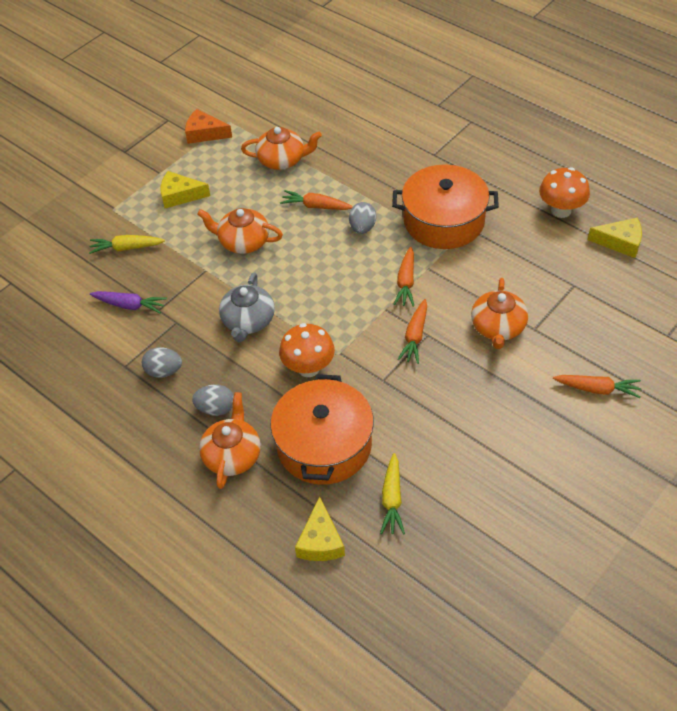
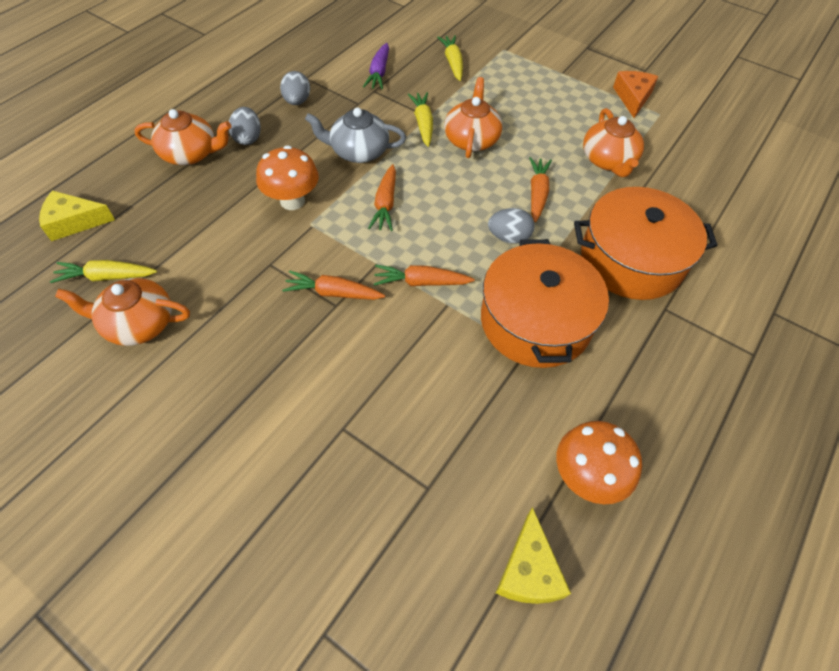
camera: 80 degrees right, 5 degrees up
(180, 195) = (532, 89): yellow cheese -> none
(216, 274) = (423, 124): none -> yellow carrot
(324, 445) = (189, 219): orange pot -> orange pot (631, 260)
(498, 328) = (345, 383): orange teapot -> orange teapot (138, 323)
(597, 389) = (227, 509): orange carrot -> orange carrot (385, 204)

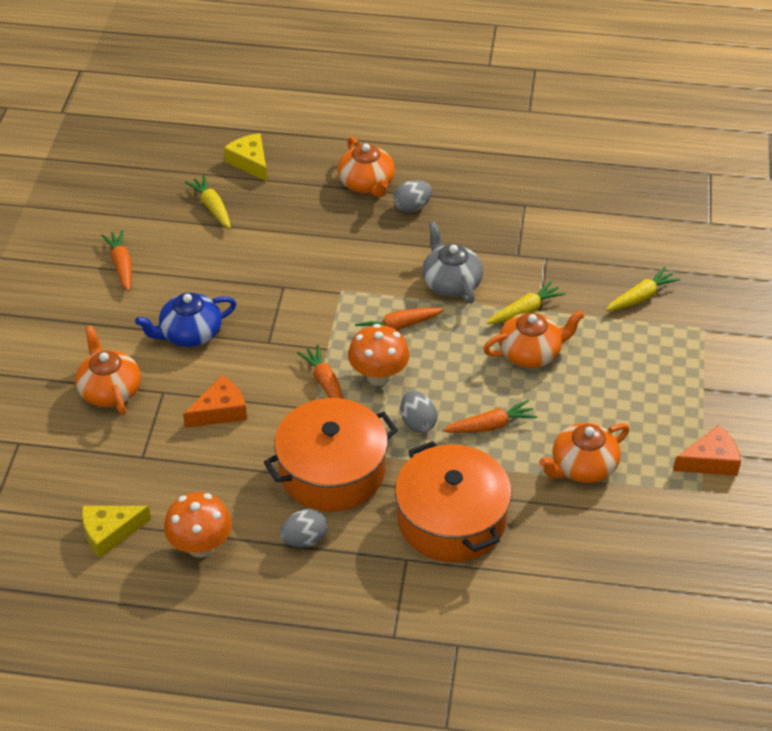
camera: 65 degrees right, 10 degrees down
(138, 323) = (183, 245): orange teapot -> orange teapot (110, 390)
(274, 368) = (190, 334): none -> blue teapot
(292, 201) = (359, 268): orange mushroom -> orange mushroom (378, 376)
(297, 101) = (485, 214): grey egg -> grey egg (304, 539)
(333, 293) = (279, 335): orange carrot -> orange carrot (121, 265)
(379, 73) = (576, 250): purple carrot -> none
(404, 383) = (220, 411): none -> orange cheese

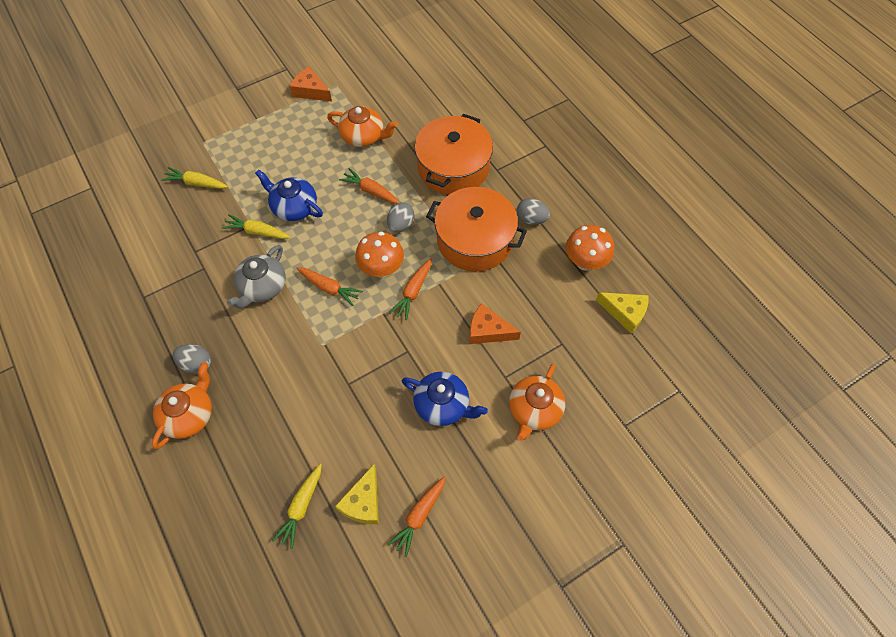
camera: 130 degrees left, 15 degrees up
(250, 162) = (222, 526): yellow cheese -> yellow cheese (363, 502)
(531, 353) = (294, 207): orange teapot -> blue teapot

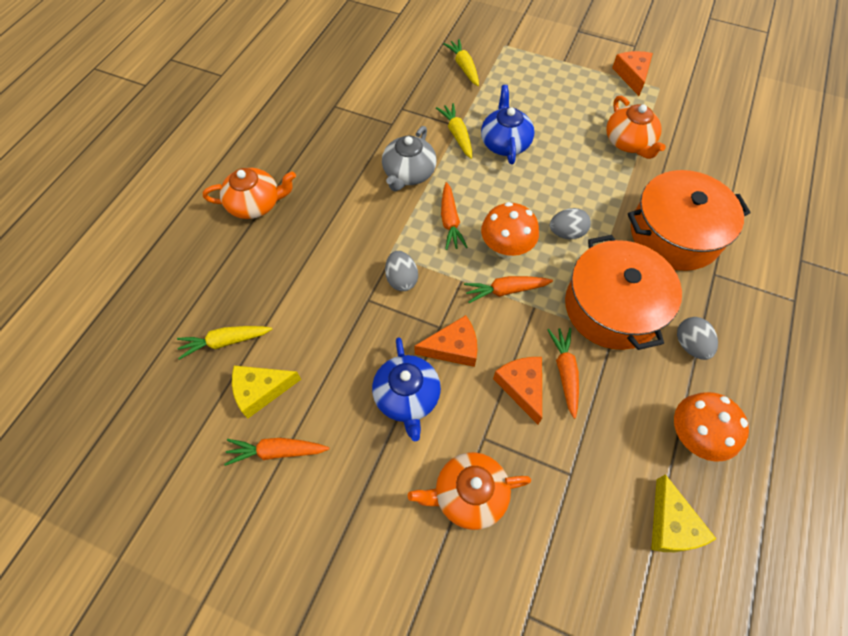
camera: 55 degrees right, 0 degrees up
(196, 364) = (303, 178): grey egg -> grey egg (401, 279)
(262, 287) = (408, 173): grey teapot -> grey teapot turned 60 degrees counterclockwise
(371, 191) = (578, 186): orange carrot -> orange carrot (565, 372)
(429, 353) = (453, 347): none -> orange cheese

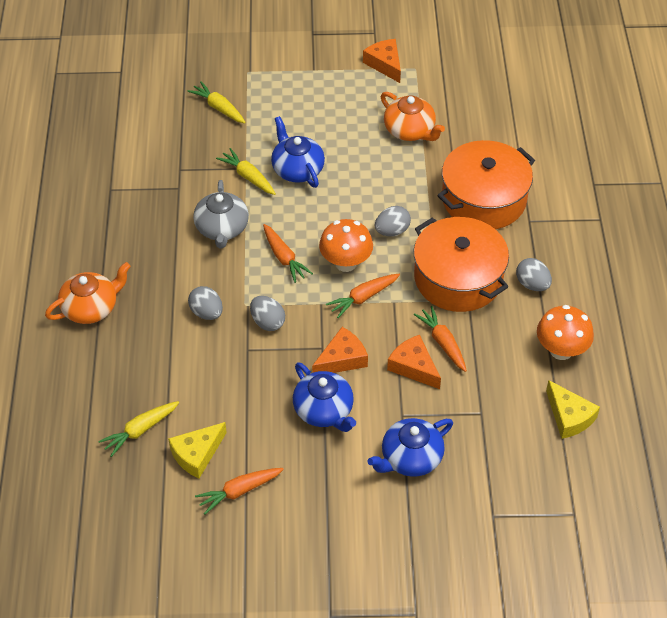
camera: 25 degrees left, 10 degrees down
(351, 248) = (206, 313): none -> grey egg
(469, 494) = (410, 458): orange teapot -> blue teapot

